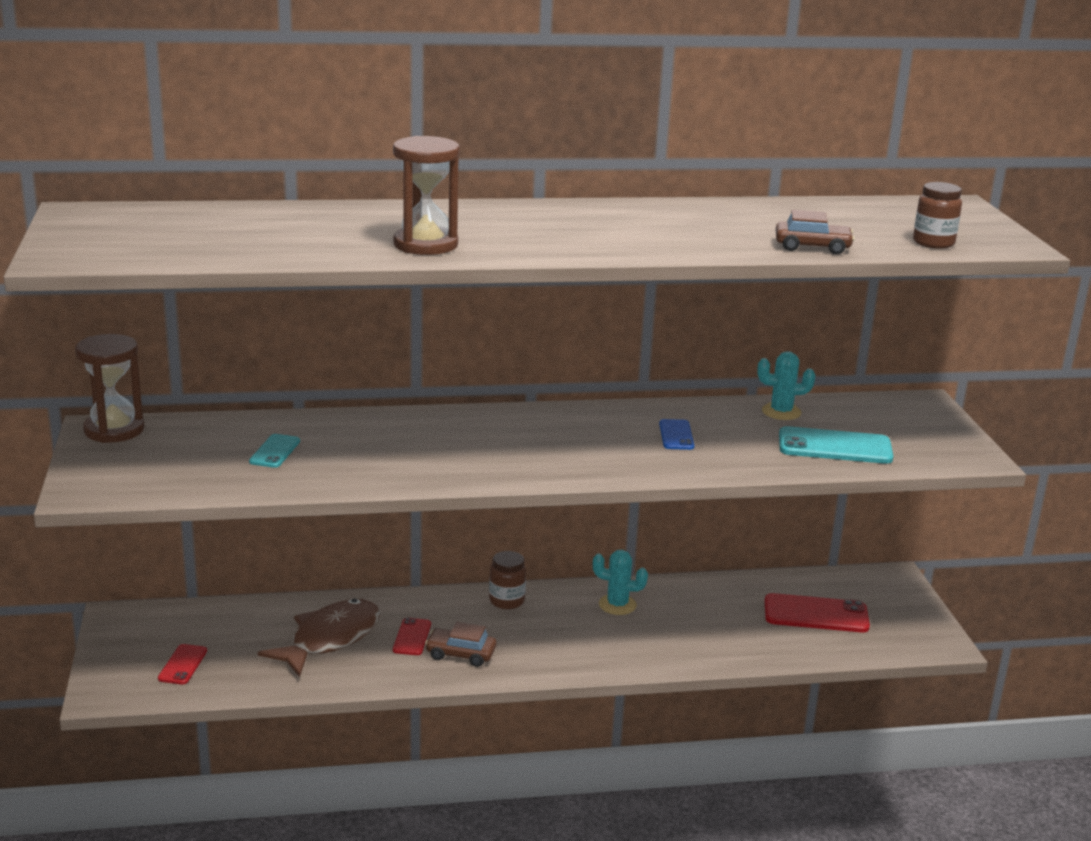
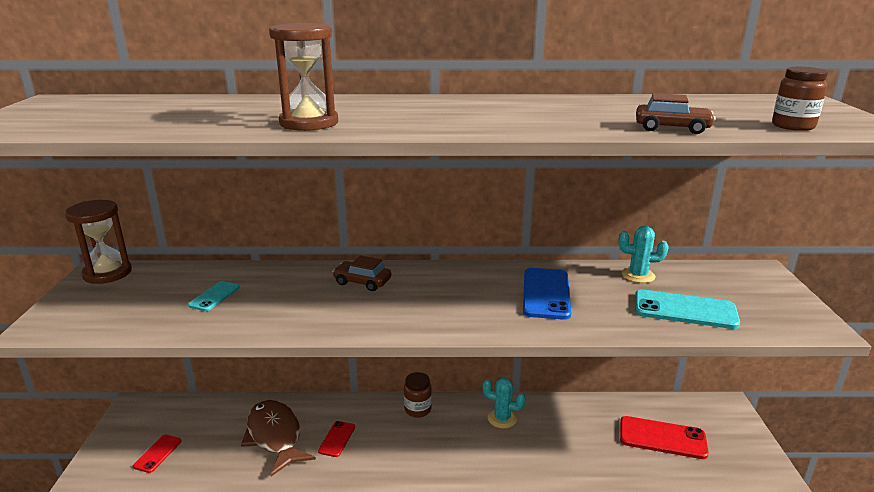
camera: 10 degrees right, 0 degrees up
(330, 639) = (275, 436): brown fish -> brown fish turned 75 degrees counterclockwise
(460, 654) = (369, 458): brown car -> brown car (362, 282)
(676, 435) = (546, 294): blue phone -> blue phone, size x1.78

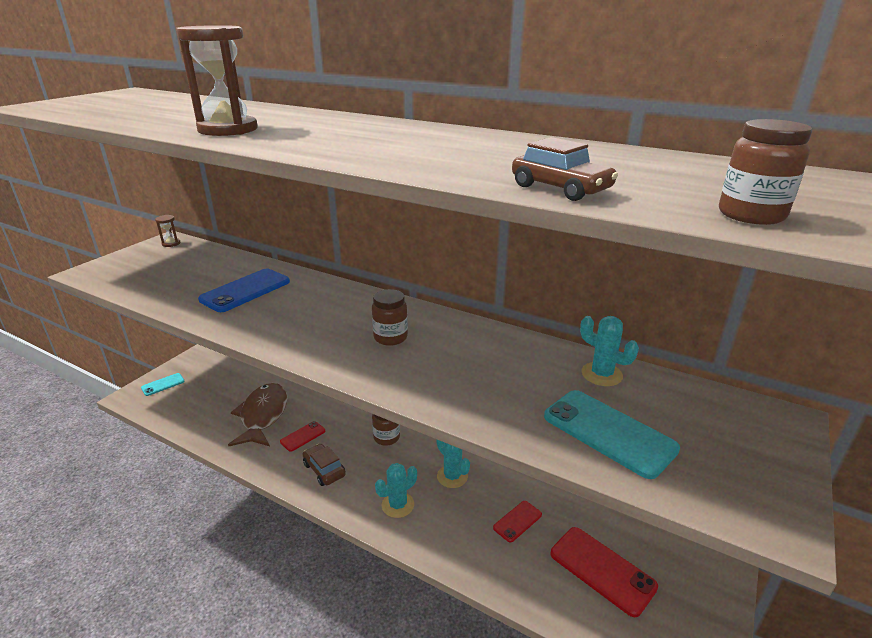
camera: 30 degrees right, 5 degrees up
(107, 273) = (171, 243): brown hourglass -> brown hourglass, size x0.47
(157, 453) = (182, 397): red phone -> red phone (517, 521)
(214, 296) = (210, 280): turquoise phone -> turquoise phone (163, 384)
(362, 282) = (326, 300): brown car -> brown car (324, 470)
(460, 295) = (390, 337): none -> brown jar
(479, 458) = (398, 505): none -> turquoise cactus
(546, 294) = (473, 362): blue phone -> blue phone (245, 290)

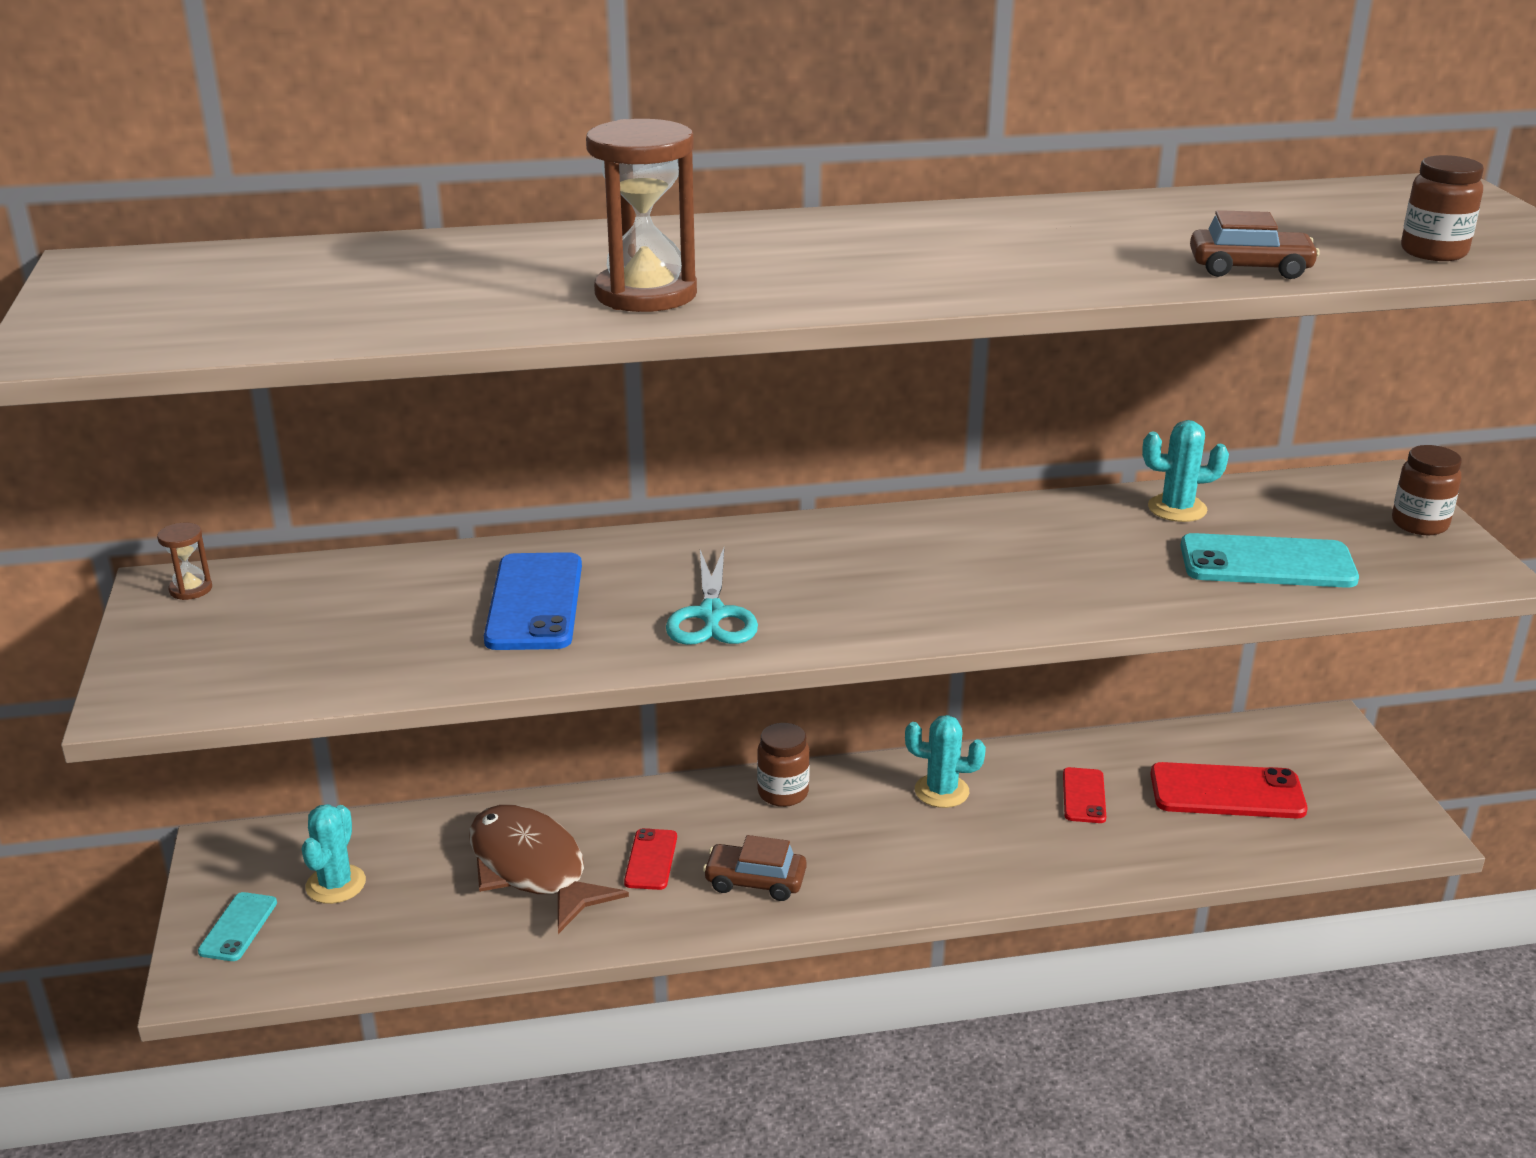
camera: 40 degrees left, 0 degrees up
(290, 324) = (712, 615): none -> turquoise scissors
(390, 337) = (882, 571): brown jar -> brown jar (1419, 524)
(398, 505) = (920, 862): turquoise cactus -> turquoise cactus (336, 884)

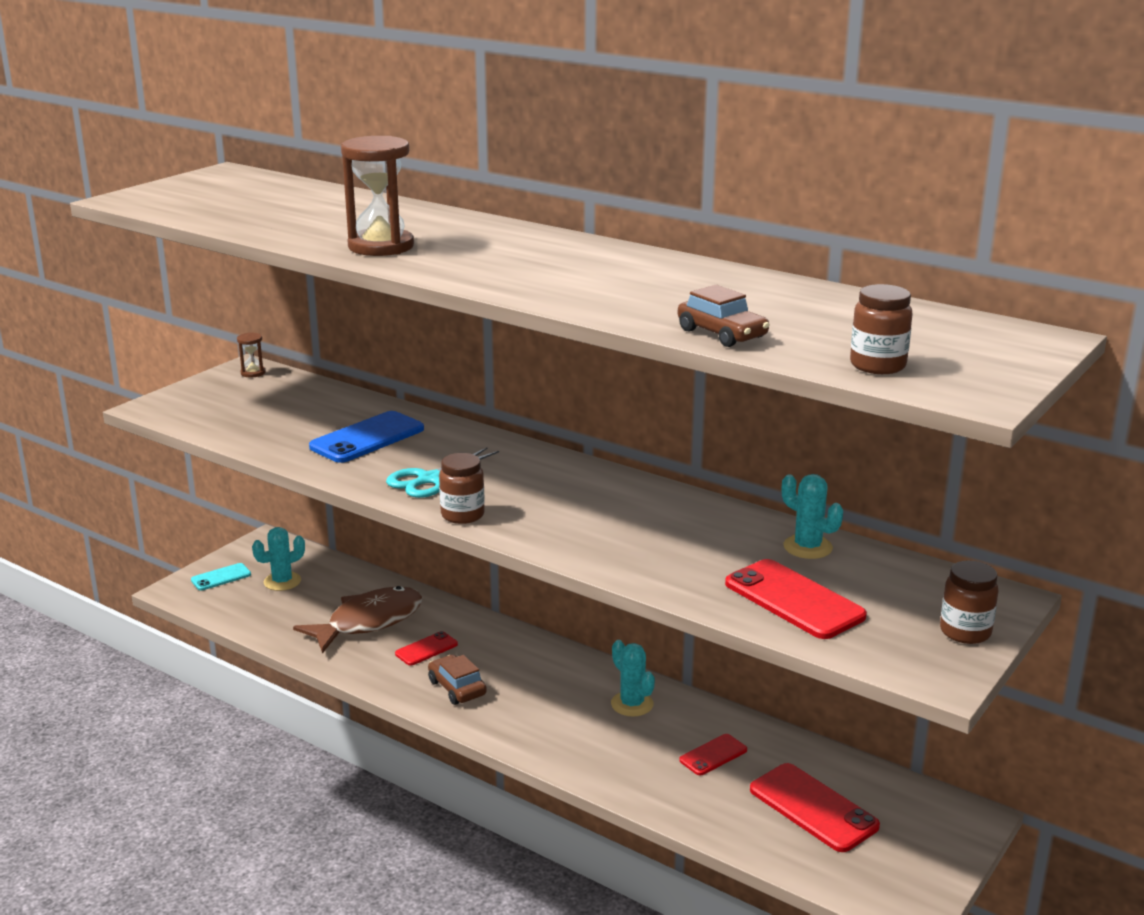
camera: 45 degrees right, 5 degrees down
(532, 869) = (368, 622): brown fish -> brown fish turned 45 degrees clockwise
(783, 793) = (544, 656): brown jar -> brown jar (462, 515)
(1267, 563) = (794, 600): turquoise phone -> red phone

